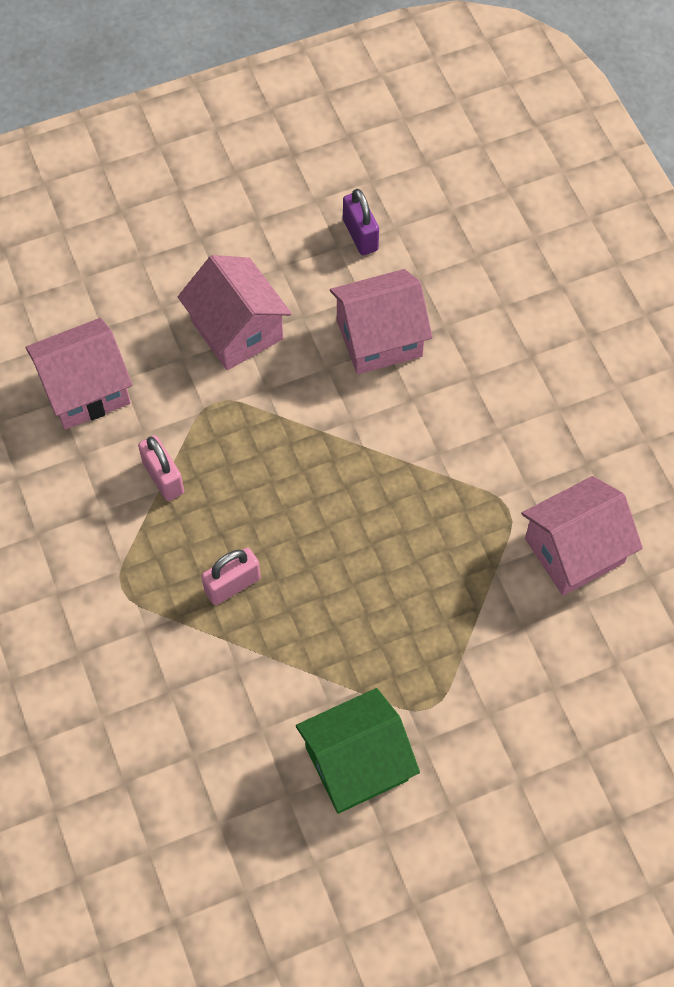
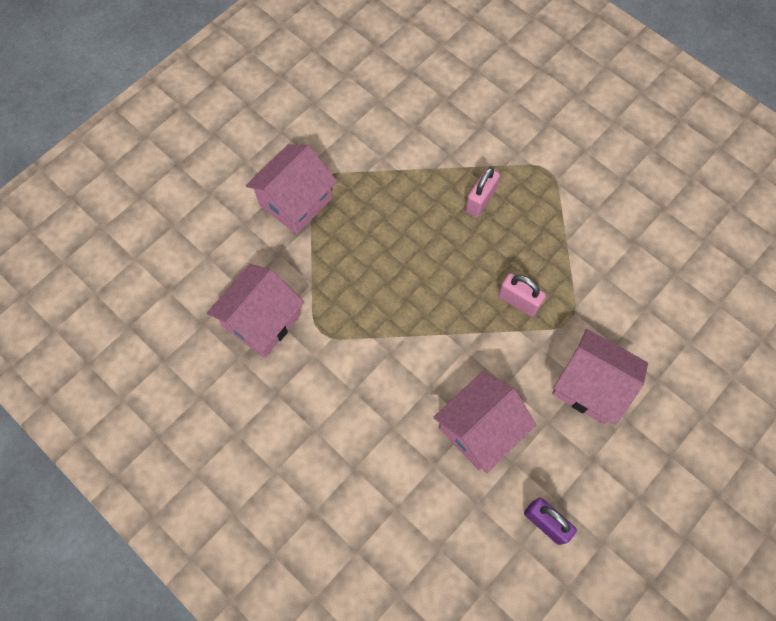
camera: 155 degrees right, 5 degrees up
(85, 390) = (664, 288): pink house -> pink house (295, 201)
(163, 478) = (569, 250): pink padlock -> pink padlock (518, 301)
(356, 763) = (347, 132): green house -> none

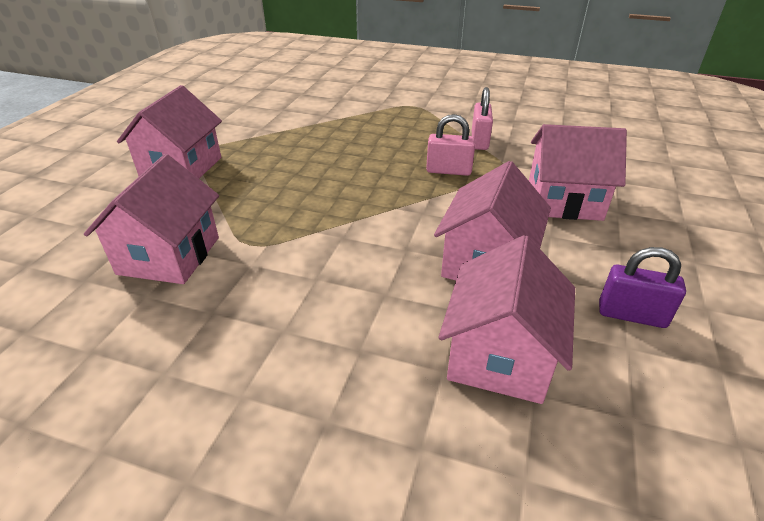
camera: 25 degrees left, 30 degrees down
(436, 513) = (500, 355): none -> pink house
(480, 200) = (368, 129): pink padlock -> pink padlock (479, 141)

